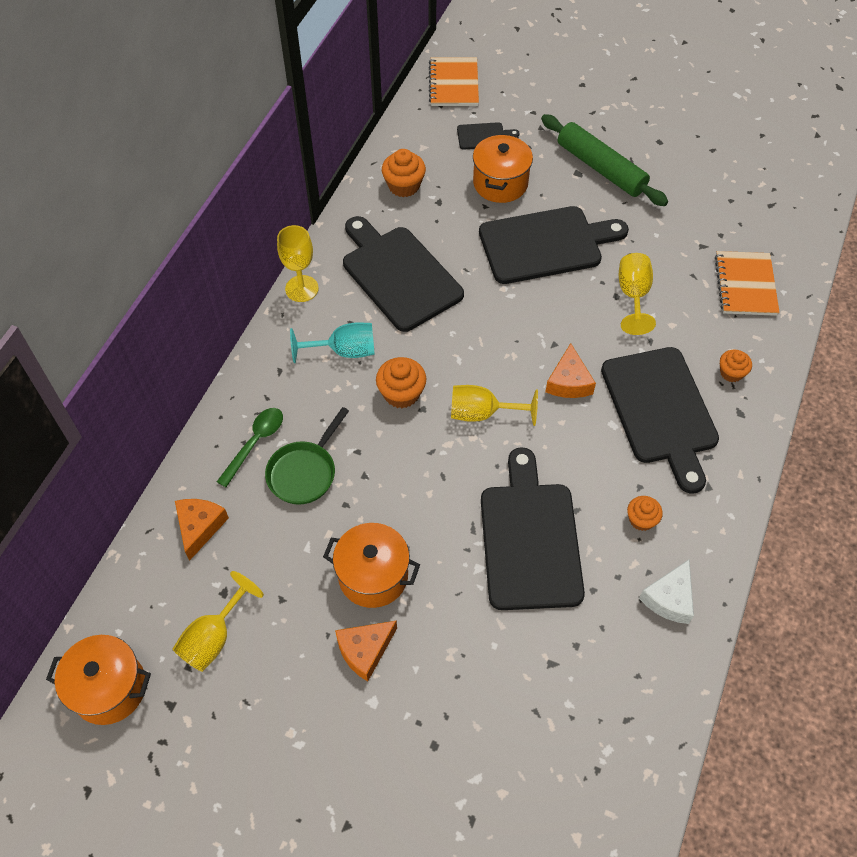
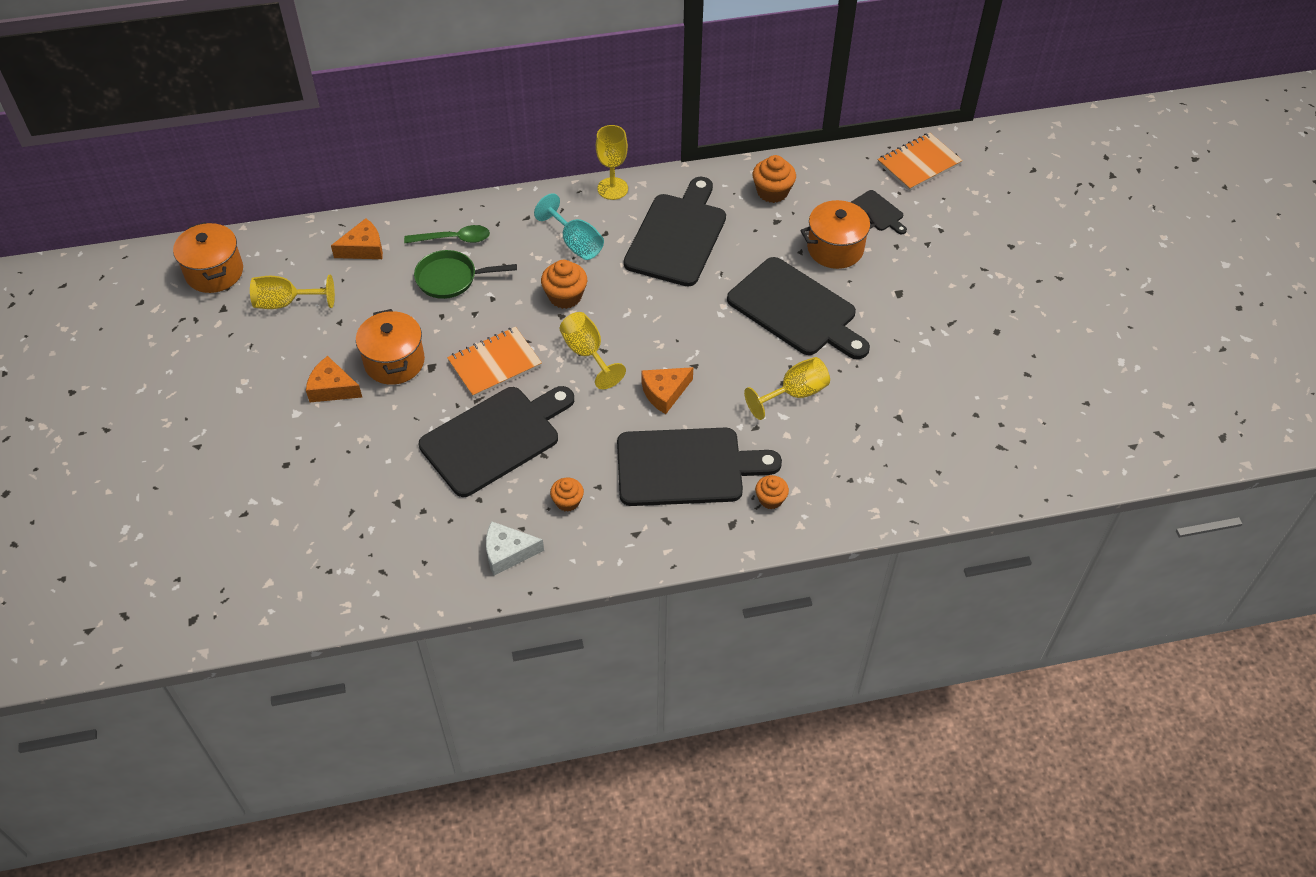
camera: 55 degrees right, 5 degrees down
(601, 168) = (920, 306): green rolling pin -> none
(660, 411) = (687, 467): black cutting board -> black cutting board turned 135 degrees counterclockwise
(745, 285) = (881, 468): orange notebook -> orange notebook (494, 364)

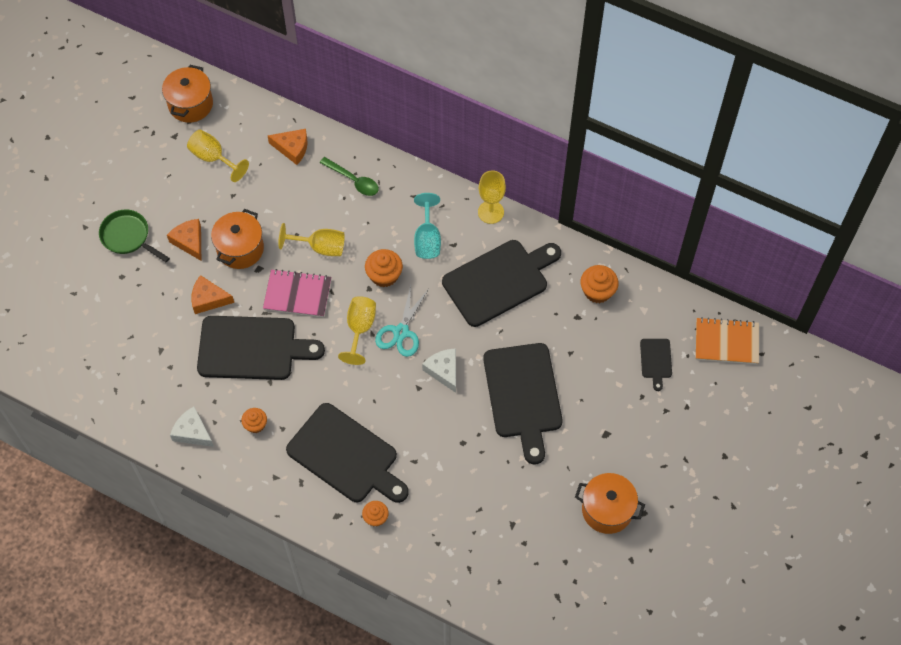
camera: 40 degrees right, 10 degrees up
(450, 279) = (325, 210): green pan -> green pan (128, 237)
(494, 364) = (297, 294): orange notebook -> pink notebook
(630, 331) = (401, 332): none -> turquoise scissors
(664, 393) = (381, 393): orange cheese -> orange cheese (208, 299)
(703, 337) = (443, 371): none -> white cheese
(794, 394) = (462, 456): yellow goblet -> yellow goblet (320, 247)
(835, 249) = (596, 368): orange pot -> orange pot (607, 510)

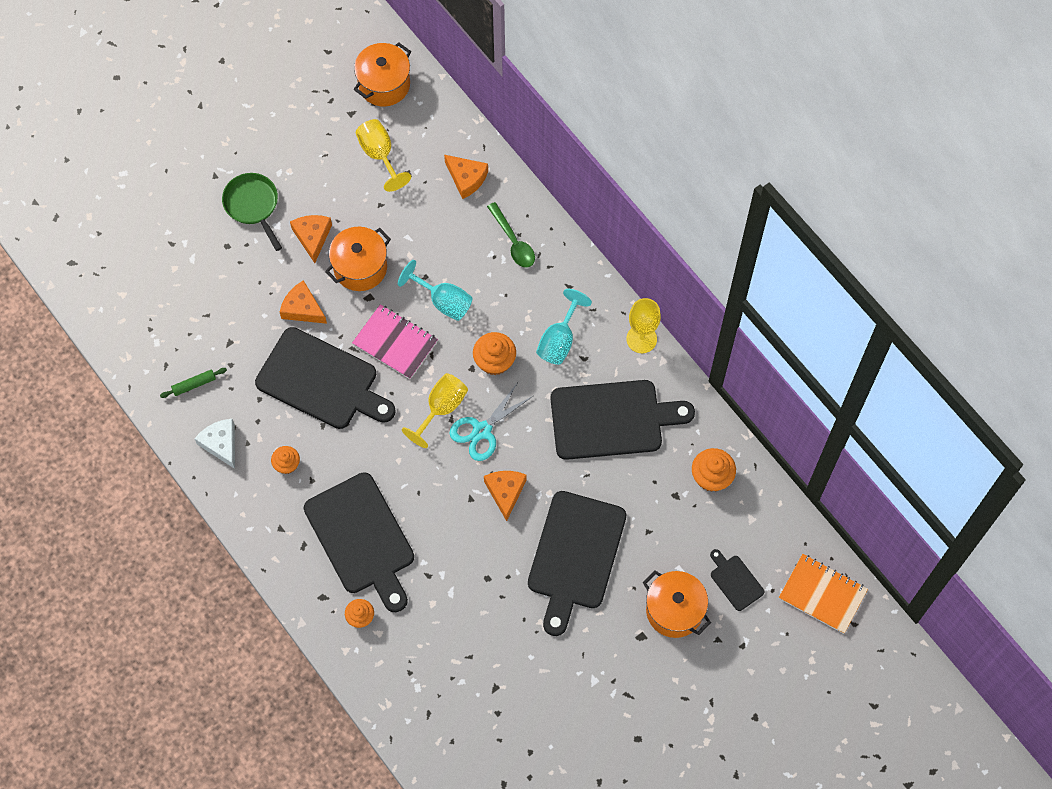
camera: 25 degrees right, 5 degrees up
(147, 395) = (194, 384): none -> green rolling pin
(320, 247) = (443, 301): yellow goblet -> turquoise goblet
(443, 371) = (505, 492): white cheese -> orange cheese
(607, 510) = (601, 718): orange pot -> orange pot (674, 610)
(656, 361) = (735, 581): black cutting board -> black cutting board turned 120 degrees clockwise

